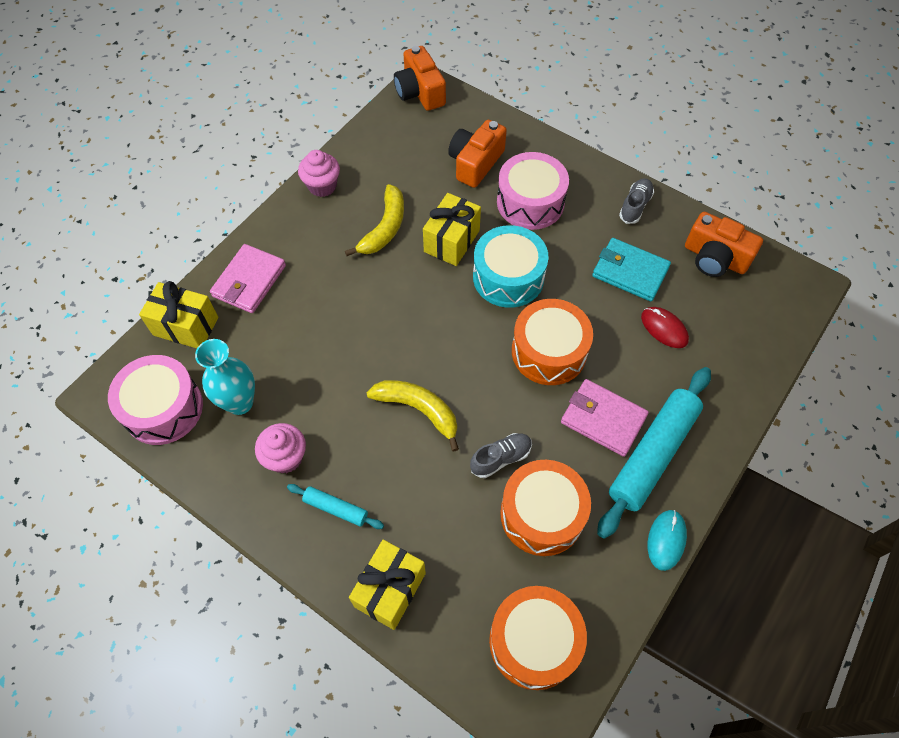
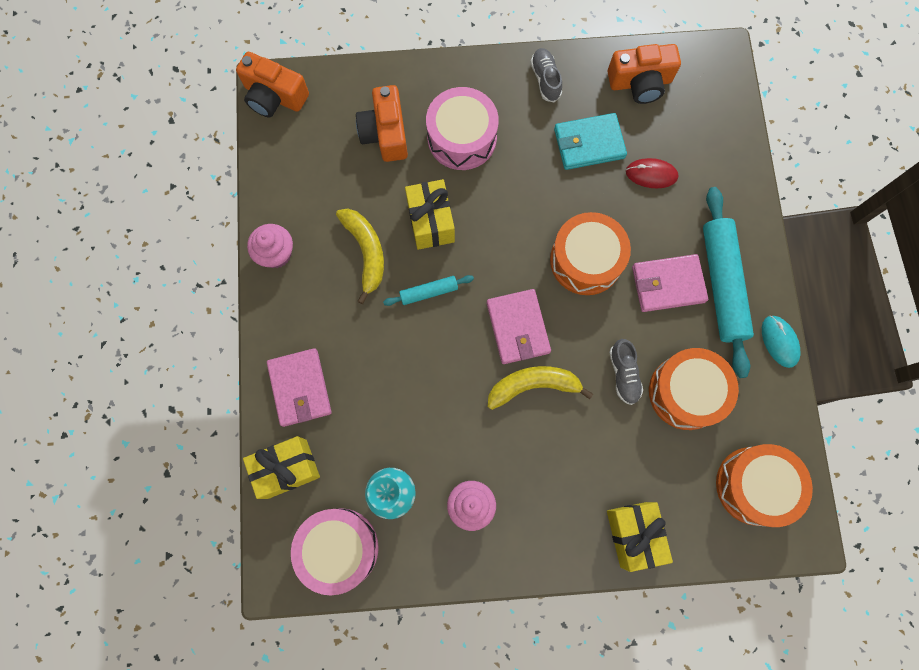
camera: 40 degrees left, 15 degrees up
(336, 508) = (543, 511): turquoise rolling pin -> turquoise rolling pin (429, 292)
(447, 359) = (517, 327): none -> pink wallet
(501, 458) = (623, 374): grey shoe -> grey shoe turned 150 degrees clockwise
(508, 277) = (502, 220): turquoise drum -> none

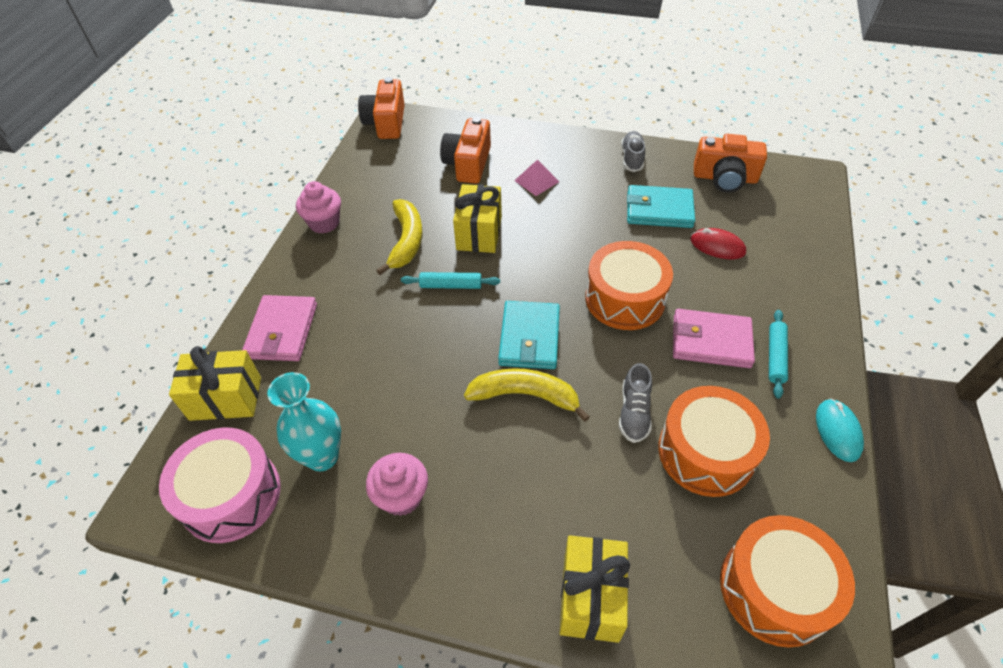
camera: 20 degrees right, 25 degrees down
(274, 96) = (386, 123): orange camera -> orange camera turned 45 degrees clockwise
(462, 138) = (536, 181): pink drum -> pink pyramid
(517, 327) = (529, 338): pink wallet -> turquoise wallet
(722, 284) = (775, 357): turquoise rolling pin -> turquoise rolling pin, size x0.48

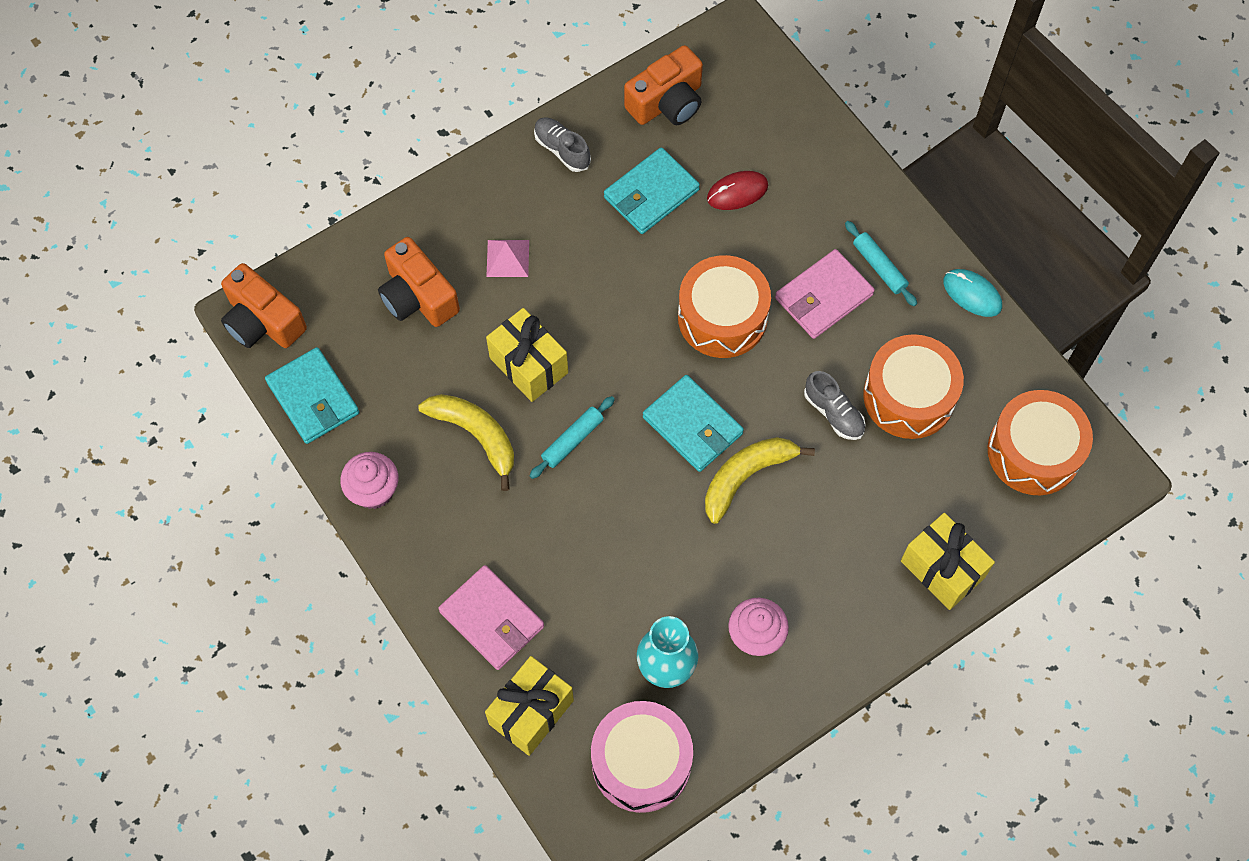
camera: 50 degrees left, 15 degrees up
(359, 165) = (313, 398): none -> turquoise wallet

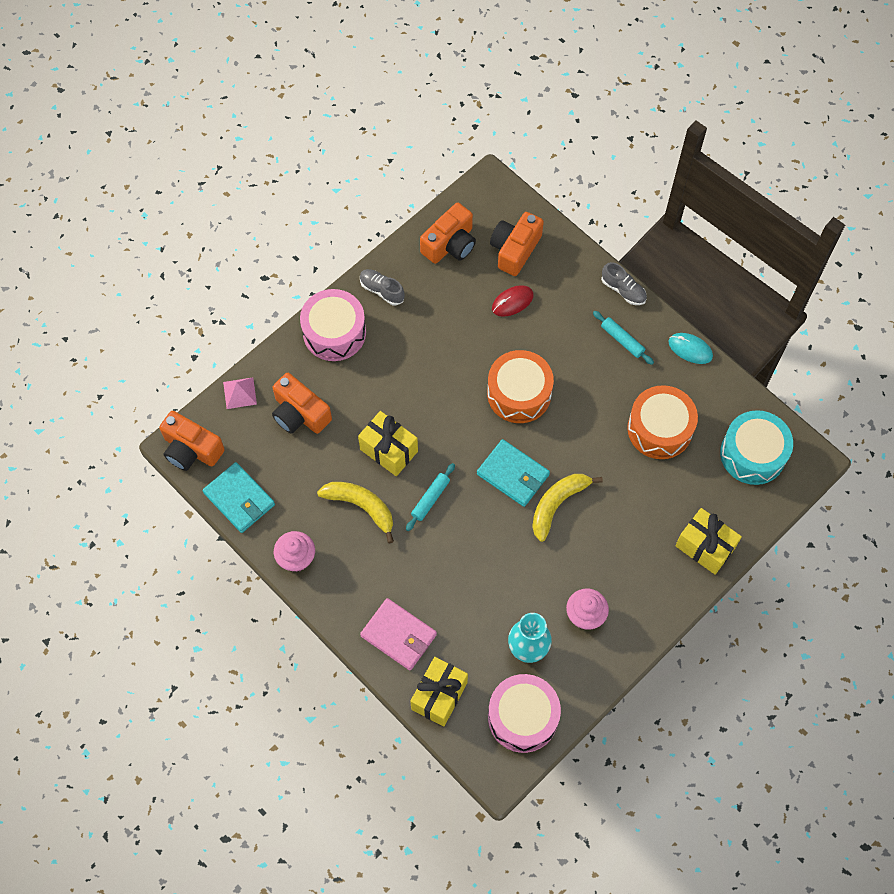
camera: 10 degrees left, 0 degrees up
(486, 196) = (334, 332): none -> pink drum
(507, 258) = (358, 375): pink pyramid -> pink pyramid (239, 393)
(651, 194) = (451, 312): turquoise wallet -> none
(754, 123) = (515, 249): none -> orange camera
(823, 296) = (587, 367): pink wallet -> none
(833, 413) = (609, 449): grey shoe -> grey shoe (623, 290)
(1034, 452) = (752, 454): orange drum -> turquoise drum

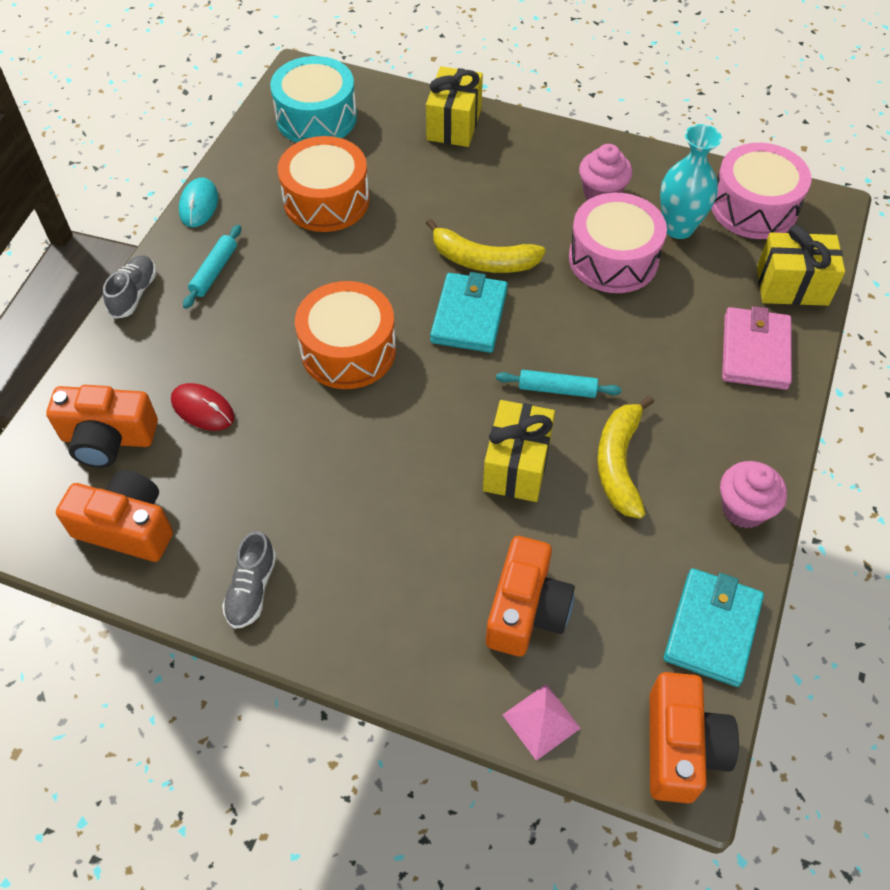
camera: 115 degrees left, 10 degrees down
(334, 332) = (360, 625): pink drum -> pink drum (613, 259)

